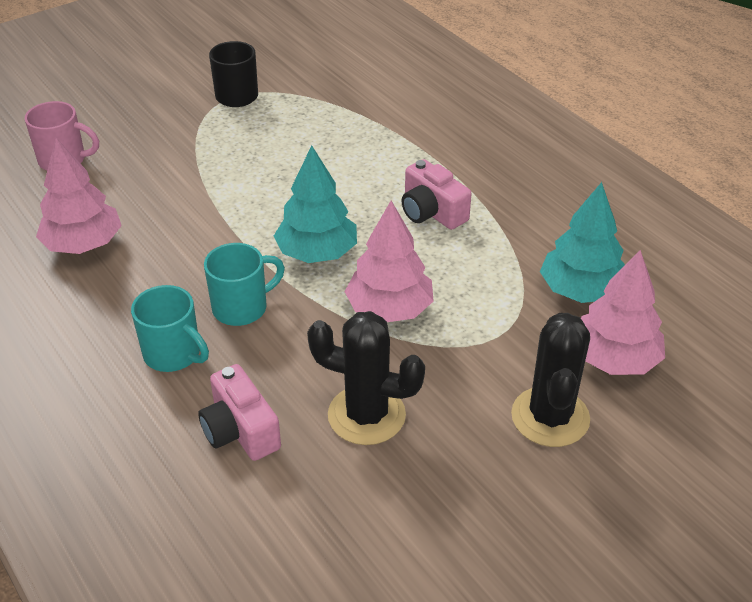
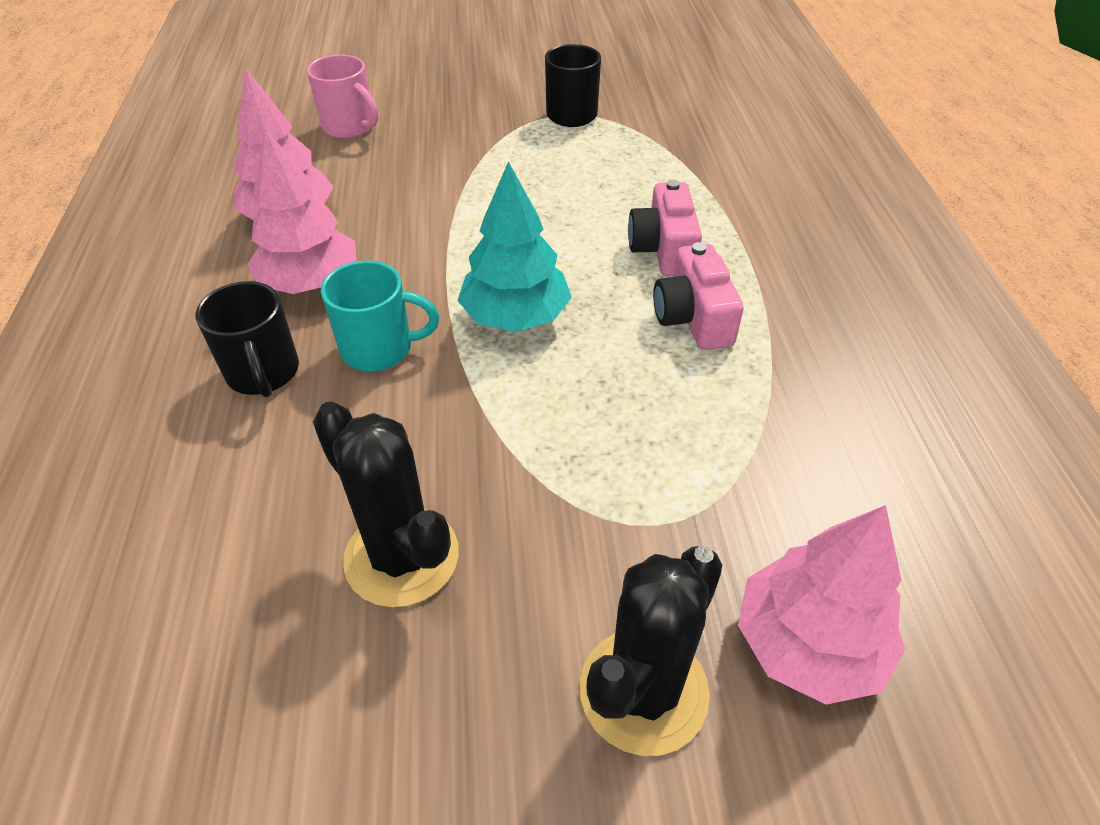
camera: 30 degrees right, 5 degrees up
(173, 354) = (263, 373): turquoise mug -> black mug
(240, 431) = (246, 502): pink camera -> pink camera (663, 249)
(389, 309) = (544, 423): pink tree -> pink tree (310, 282)
(580, 290) = (826, 509): turquoise tree -> none

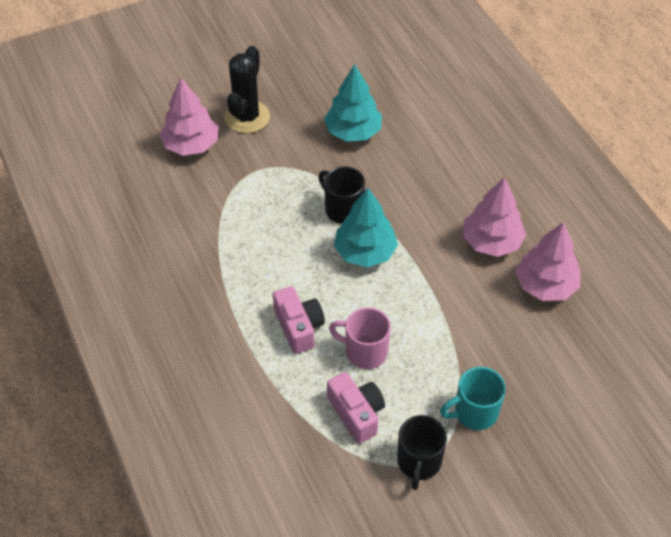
camera: 160 degrees right, 5 degrees up
(263, 373) = (470, 185): black mug -> black mug (342, 209)
(350, 127) = (581, 387): pink mug -> pink mug (364, 351)
(379, 349) = (424, 213): turquoise mug -> turquoise mug (474, 412)
(401, 557) = (353, 132): black cactus -> turquoise tree
(693, 318) = (267, 279): pink camera -> pink camera (356, 413)

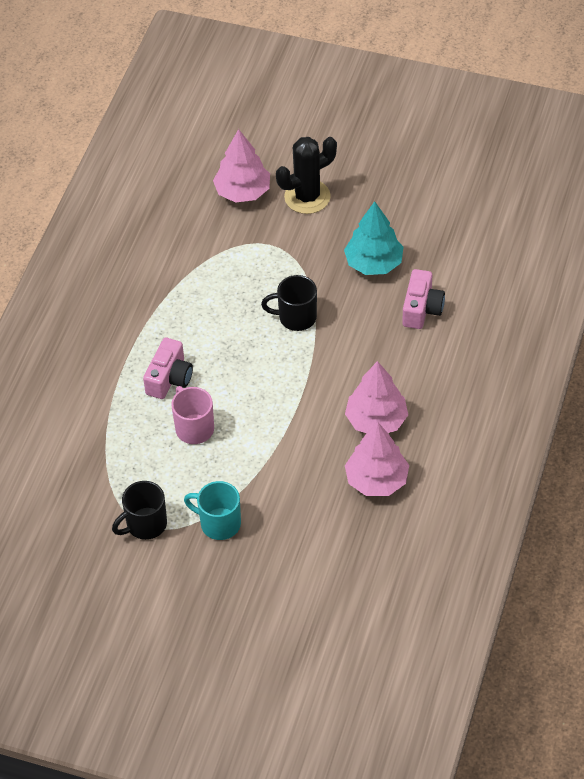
camera: 45 degrees right, 0 degrees up
(342, 209) = (296, 317): black mug -> black mug turned 90 degrees counterclockwise
(356, 413) = (142, 463): pink camera -> pink camera (421, 309)
(365, 252) = (275, 360): turquoise tree -> none

